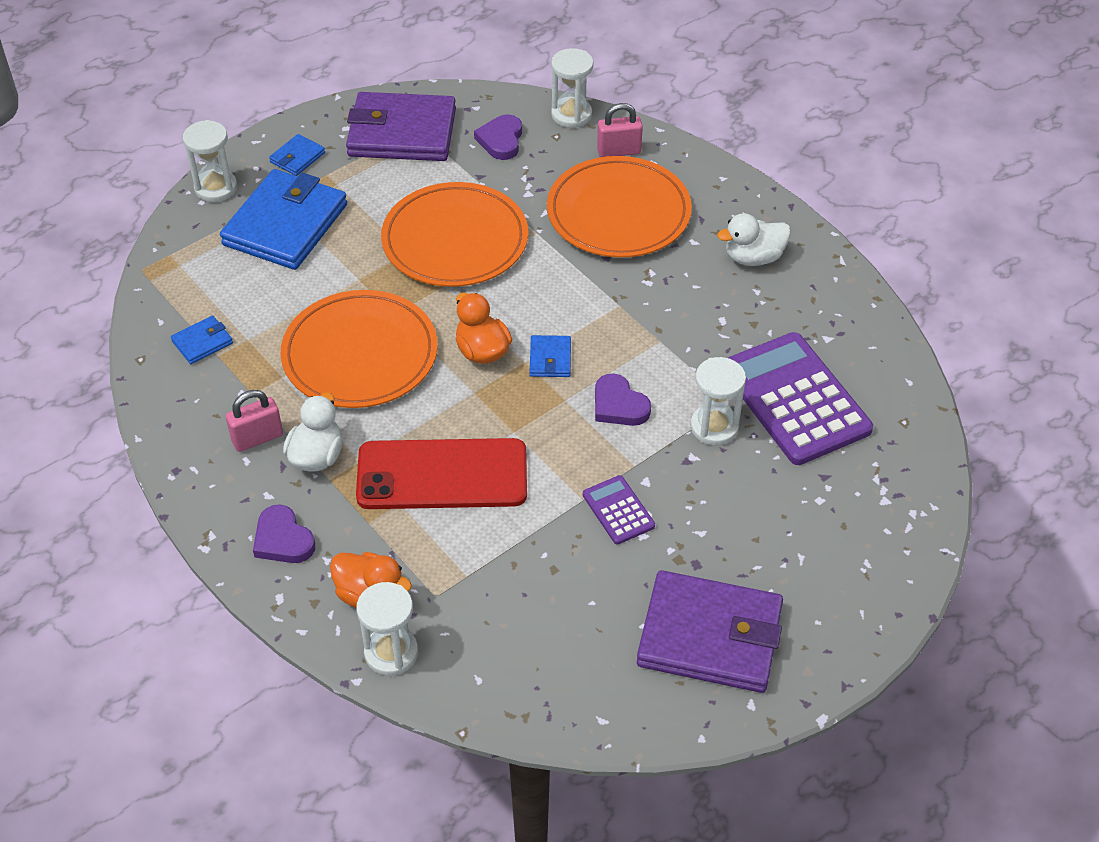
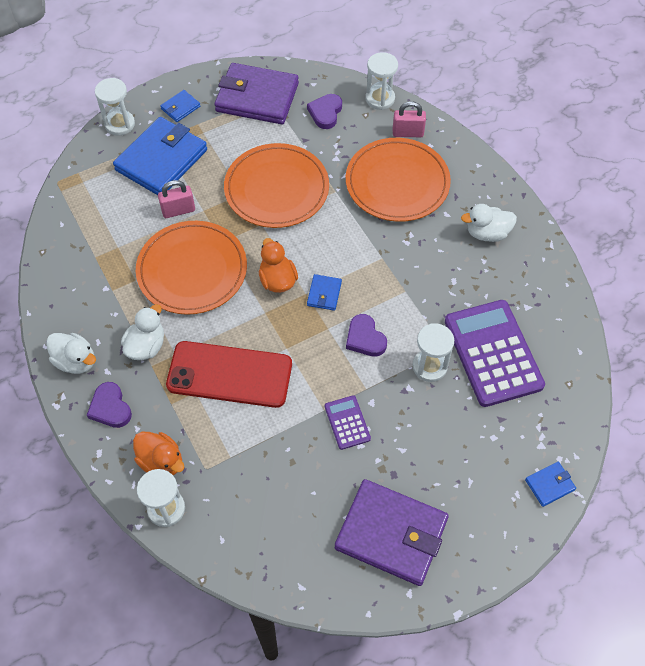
camera: 10 degrees right, 10 degrees up
(202, 342) = (86, 244): blue wallet -> blue wallet (549, 485)
(220, 489) = (76, 361): none -> white duck
(257, 438) = (109, 325): pink padlock -> pink padlock (178, 210)

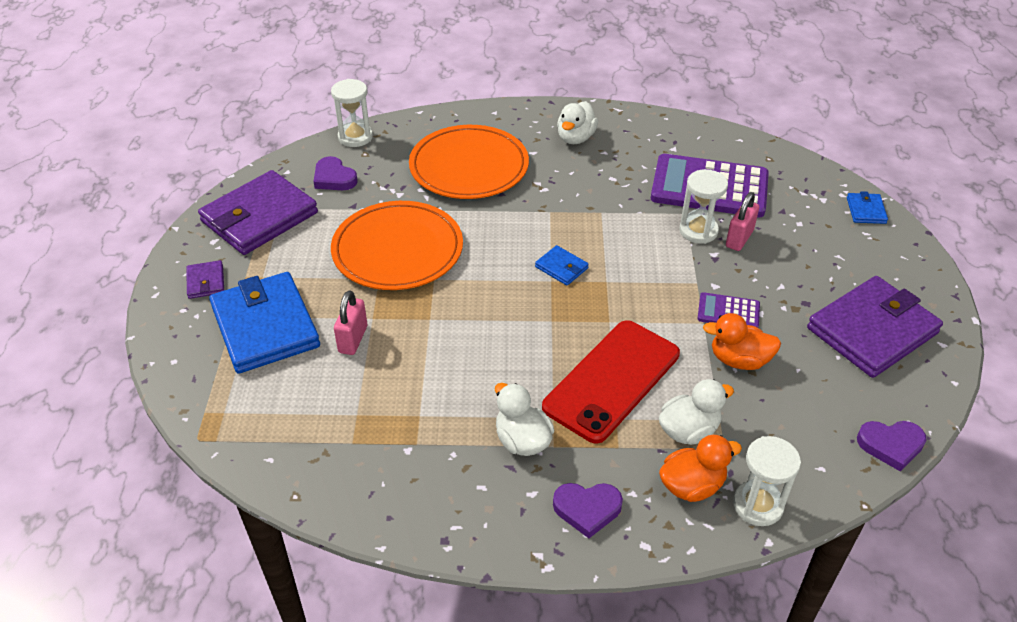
camera: 60 degrees left, 15 degrees down
(76, 361) = (495, 521): white duck -> white duck (688, 431)
(120, 124) = (171, 344): white hourglass -> none
(180, 107) = (206, 282): blue wallet -> purple wallet
(192, 270) = (447, 359): orange plate -> none
(277, 280) = (517, 295): orange duck -> orange duck (739, 360)
(365, 338) = (636, 260): purple heart -> purple heart (891, 445)
(408, 133) = (415, 137): pink padlock -> pink padlock (739, 239)

